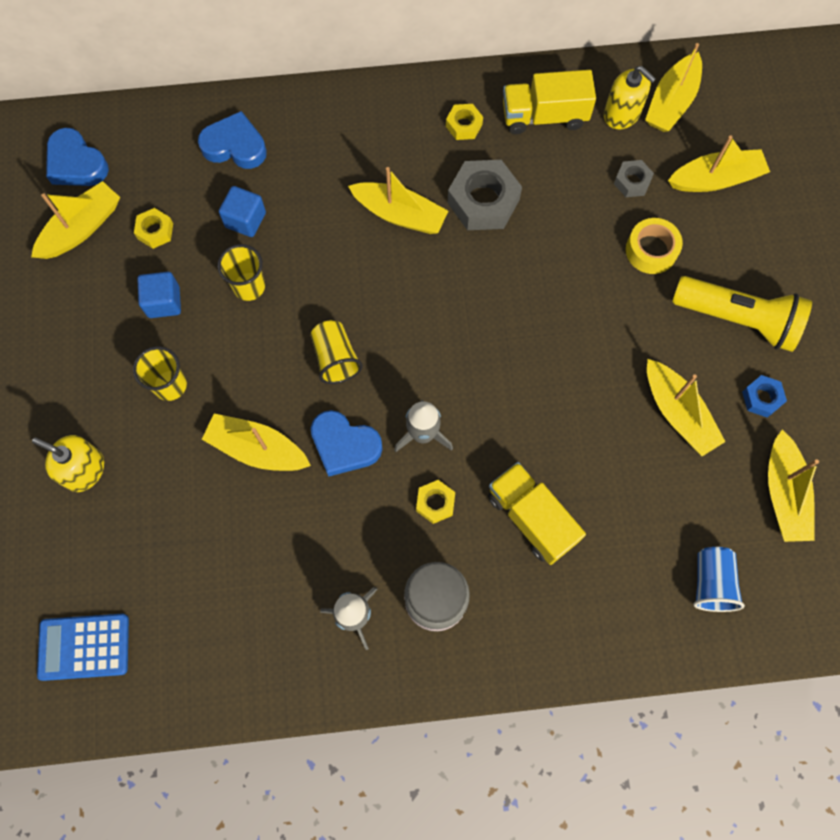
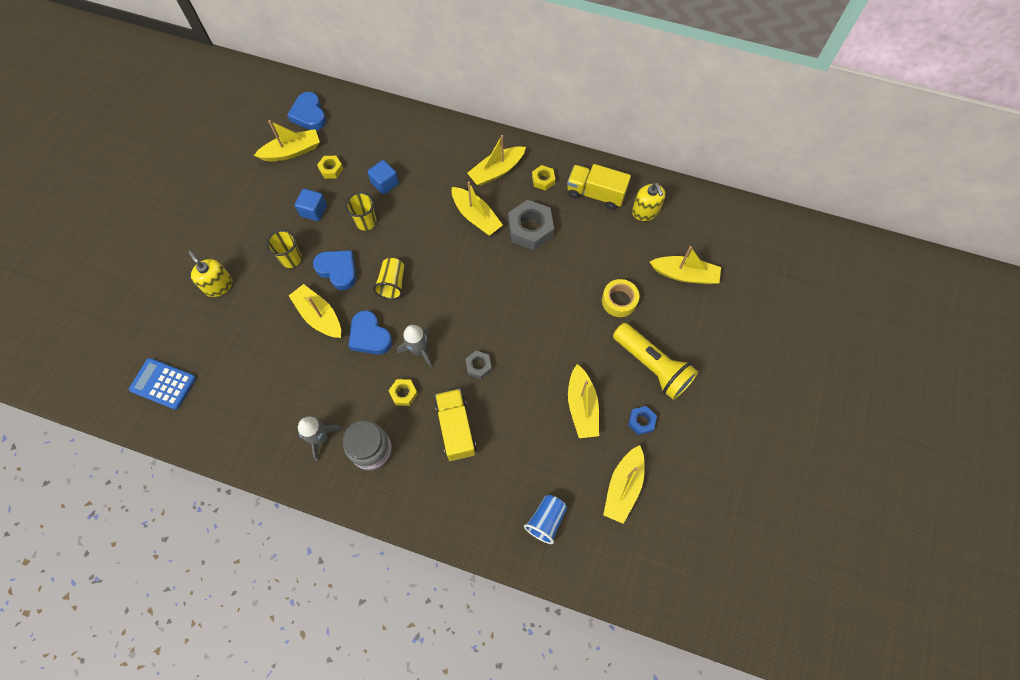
camera: 25 degrees right, 5 degrees down
(235, 146) = (402, 139): blue heart -> blue heart (338, 270)
(632, 182) = (629, 254): grey nut -> grey nut (478, 366)
(671, 102) = (681, 217): yellow boat -> yellow boat (496, 171)

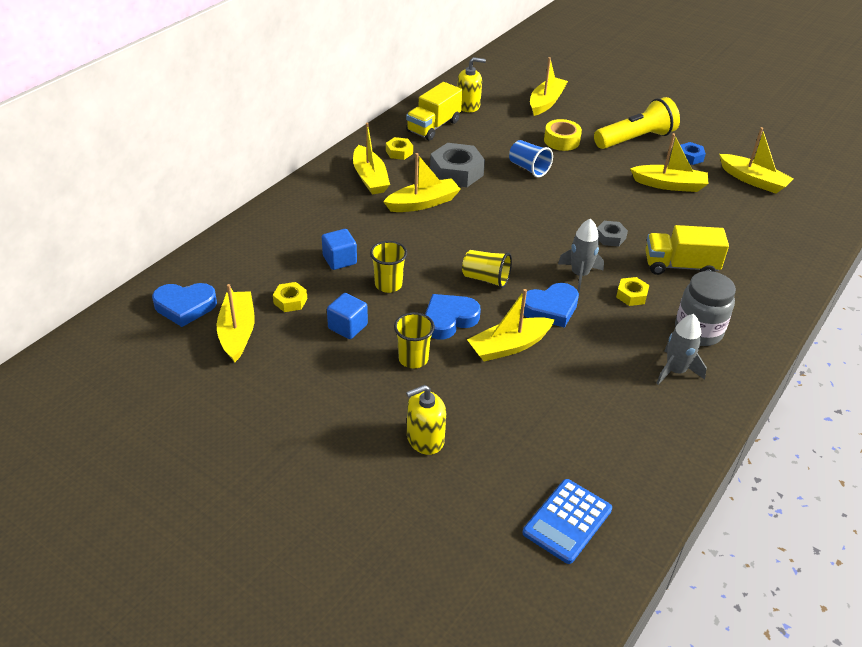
camera: 75 degrees left, 25 degrees down
(546, 520) = (784, 229): blue cup -> blue cup (528, 168)

